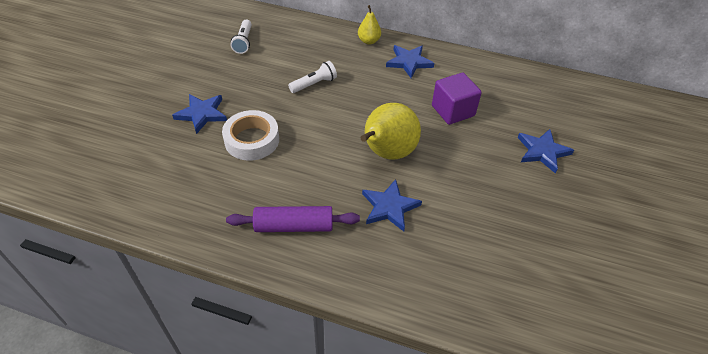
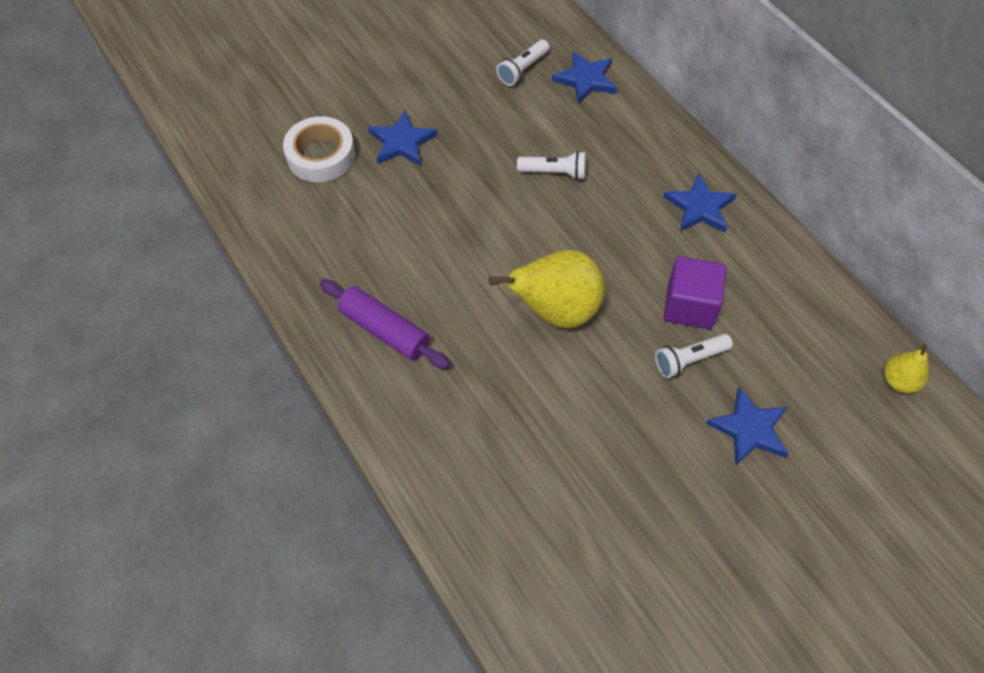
camera: 40 degrees right, 10 degrees up
(252, 140) = (426, 205): white tape -> white tape (321, 155)
(369, 41) = (676, 148): yellow pear -> yellow pear (898, 381)
(389, 207) = (498, 375): blue star -> blue star (586, 79)
(480, 136) = (689, 360): none -> white flashlight

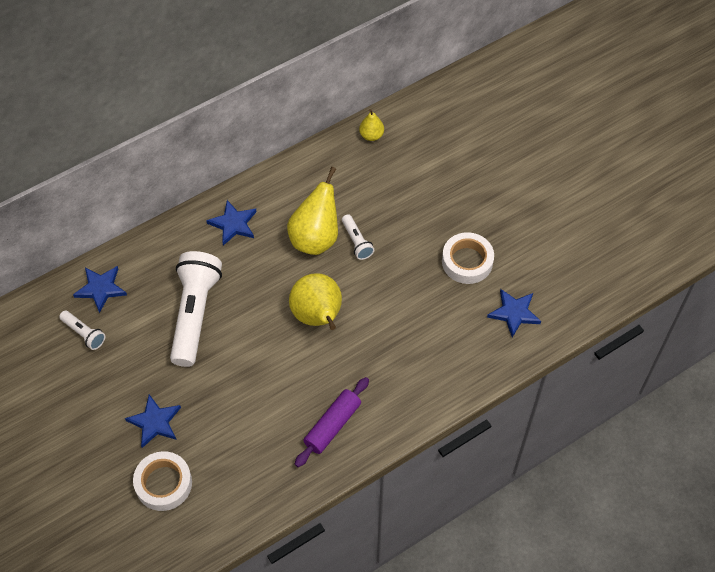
camera: 90 degrees left, 0 degrees up
(554, 173) = (195, 314): white flashlight -> white flashlight, size x2.17
(670, 524) = (467, 261): none -> white tape
(689, 306) = (315, 238): purple cube -> yellow pear
(749, 429) = (405, 215): blue star -> blue star (514, 313)

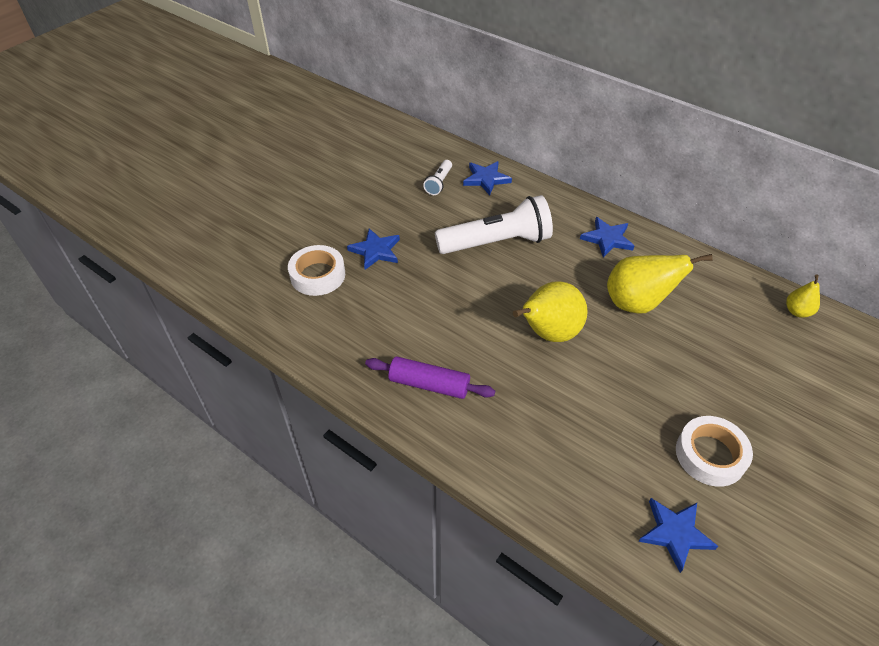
camera: 70 degrees right, 10 degrees down
(356, 242) = (657, 338): white flashlight -> none

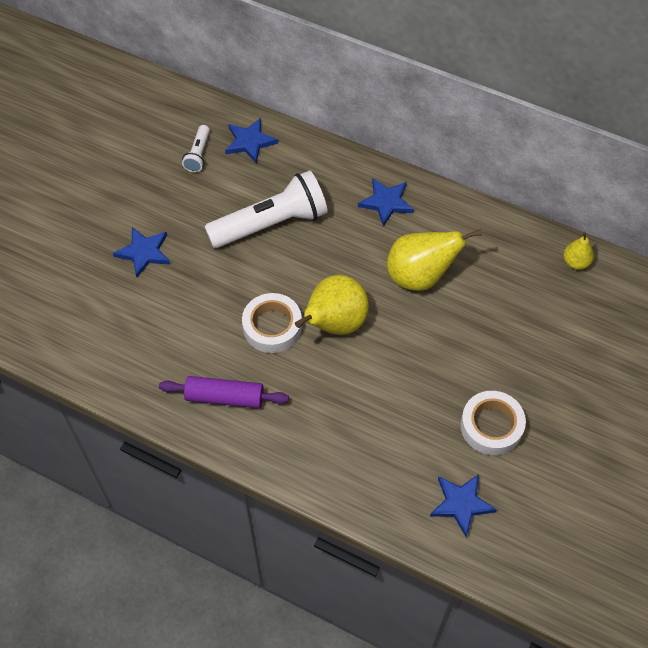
camera: 10 degrees left, 10 degrees up
(318, 275) = (88, 291): white tape -> white tape (272, 327)

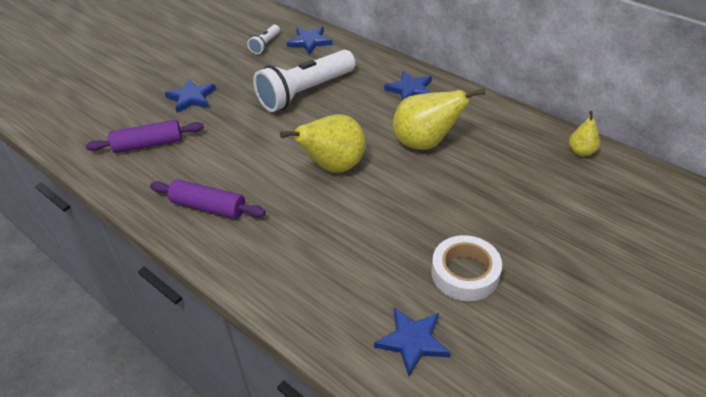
camera: 15 degrees right, 15 degrees down
(125, 328) = (148, 144): none -> purple rolling pin
(271, 224) = (305, 92): white flashlight -> white flashlight turned 150 degrees clockwise
(272, 327) = (276, 161): white tape -> none

